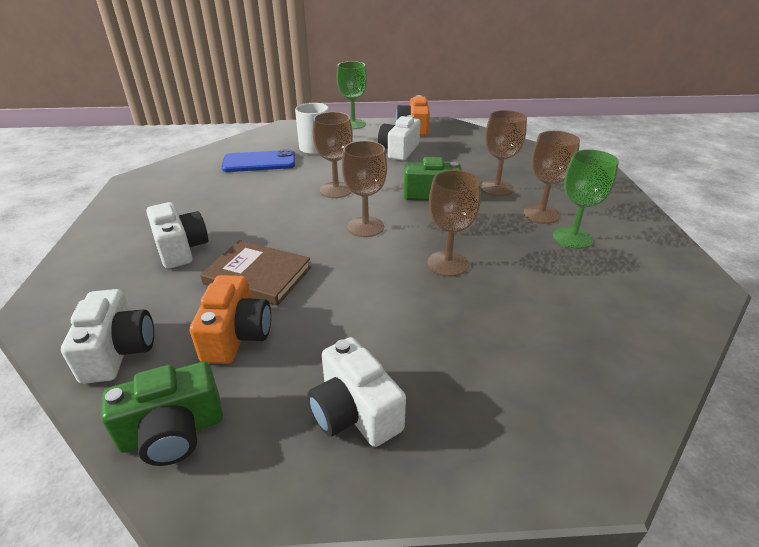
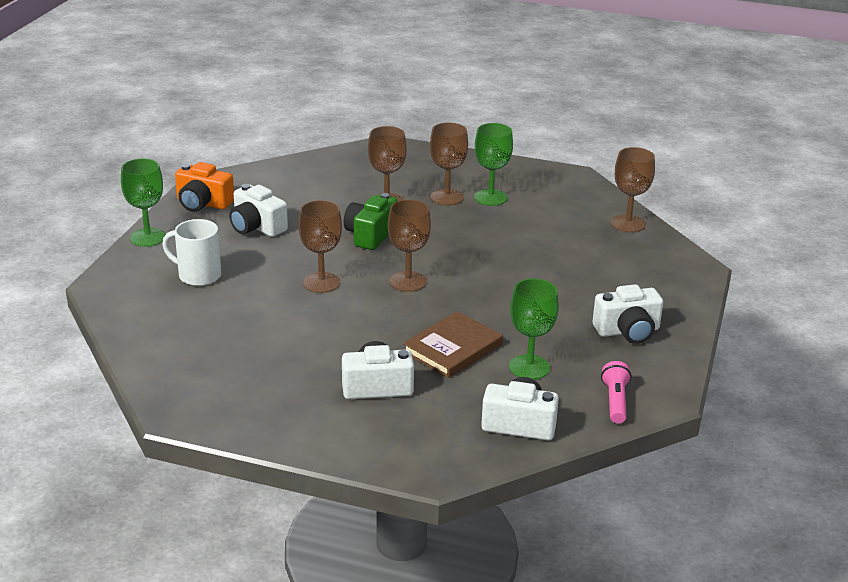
camera: 70 degrees left, 5 degrees down
(173, 432) = (615, 401): green camera -> pink flashlight
(236, 335) = (529, 367): orange camera -> green goblet
(259, 162) = (205, 318): blue phone -> none
(447, 264) = (491, 258): brown goblet -> brown goblet (628, 224)

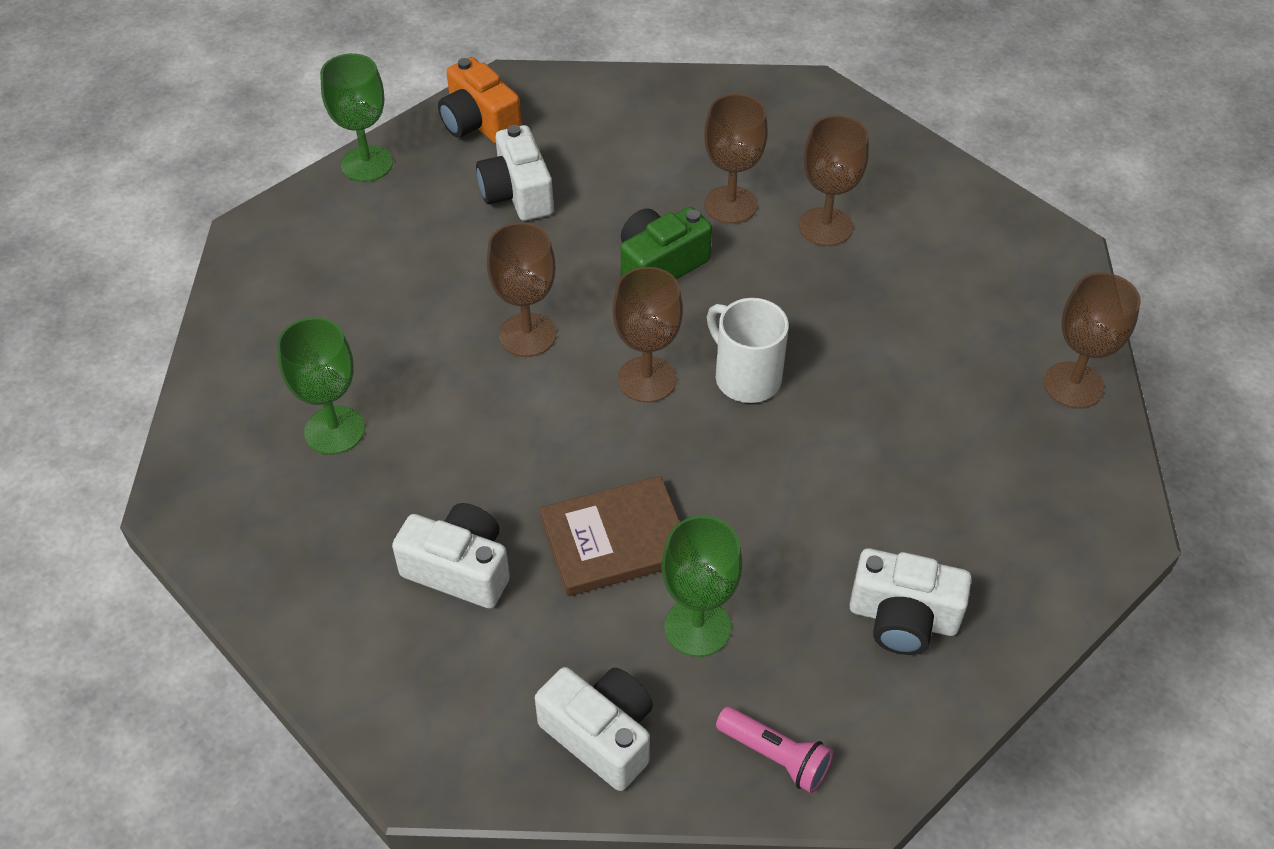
camera: 30 degrees right, 20 degrees up
(198, 275) = (379, 259): white mug -> white mug (746, 377)
(490, 197) = (891, 250): green goblet -> green goblet (334, 430)
(615, 401) = (775, 756): pink flashlight -> pink flashlight turned 90 degrees clockwise

